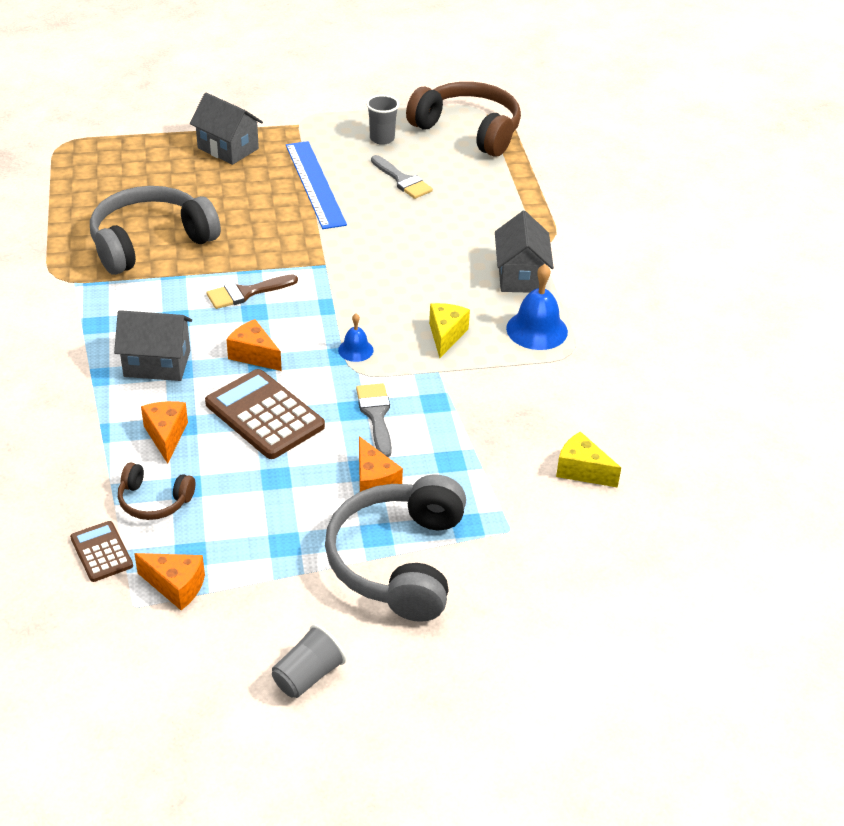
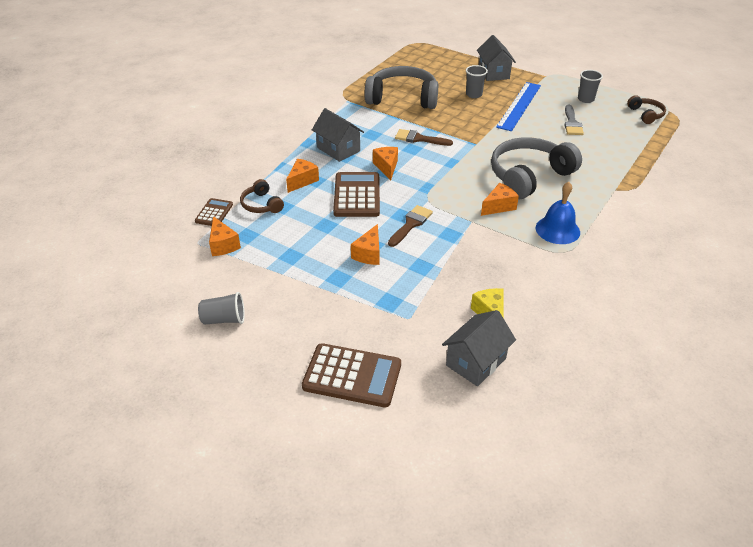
camera: 45 degrees right, 0 degrees up
(240, 193) = (474, 94): none -> grey cup
(355, 350) = (440, 189): blue bell -> none
(376, 415) = (411, 224): grey brush -> brown brush
(399, 561) = (332, 297): grey headphones -> grey headphones (529, 176)
(446, 335) = (499, 206): yellow cheese -> orange cheese
(468, 130) = (645, 114): brown headphones -> brown headphones, size x0.49
(520, 276) = (583, 198): grey house -> grey house (476, 362)
(531, 634) = (352, 376): none -> brown calculator

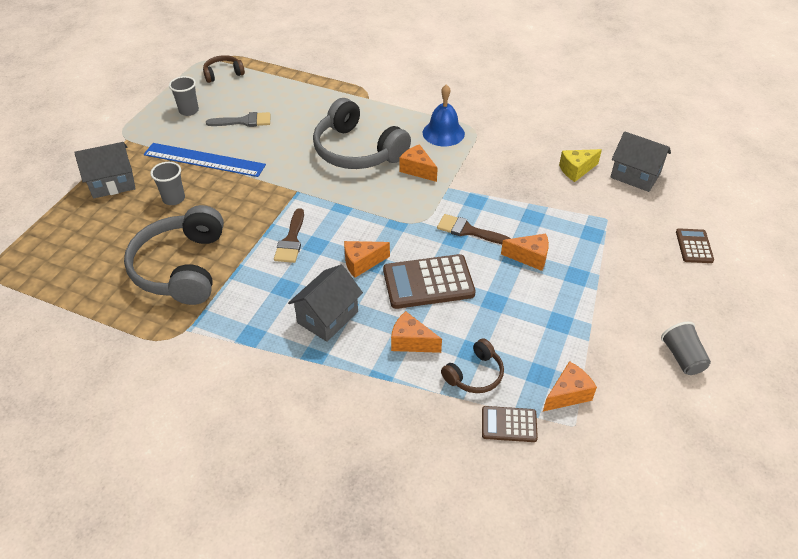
camera: 100 degrees left, 5 degrees up
(352, 376) = (694, 246): brown calculator -> brown calculator, size x0.55

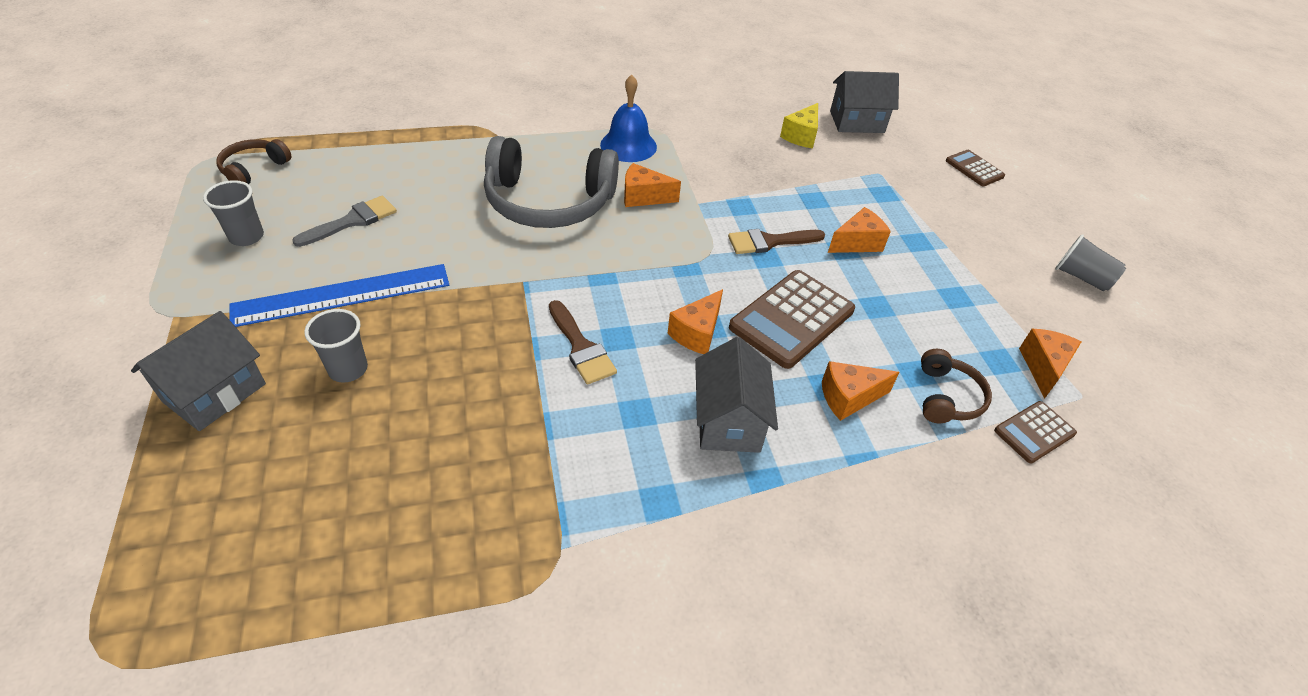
camera: 40 degrees left, 0 degrees up
(182, 267) = (462, 461): grey headphones -> none

